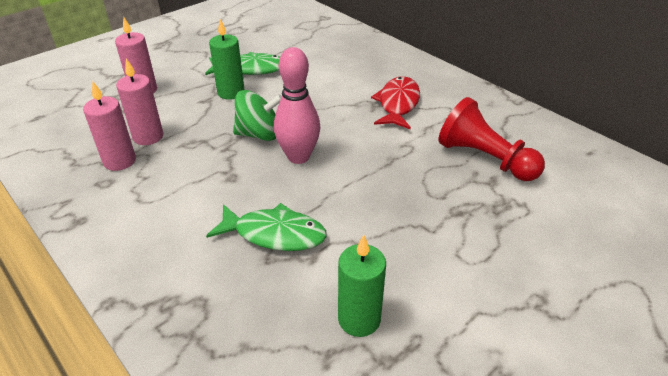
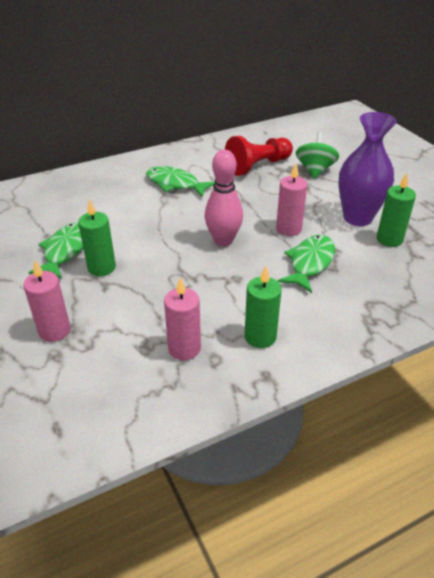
camera: 75 degrees left, 0 degrees up
(135, 208) = (260, 337): none -> green candle
(148, 137) = (151, 328): pink candle -> pink candle (288, 229)
(259, 134) = (182, 257): green spinning top -> green spinning top (315, 170)
(398, 104) = (175, 184): red fish -> green fish
(403, 276) = (357, 218): none -> purple vase

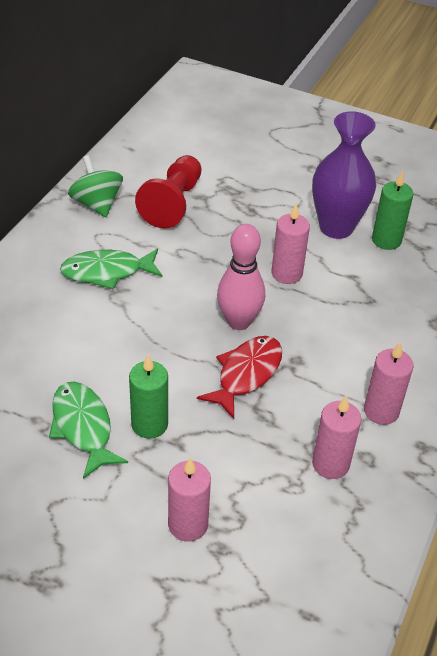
camera: 40 degrees left, 5 degrees up
(192, 270) = (246, 374): none -> red fish
(260, 337) = (381, 411): green candle -> pink candle
(310, 263) = (344, 305): green fish -> none
(315, 170) = (238, 183): green spinning top -> green spinning top (97, 204)

